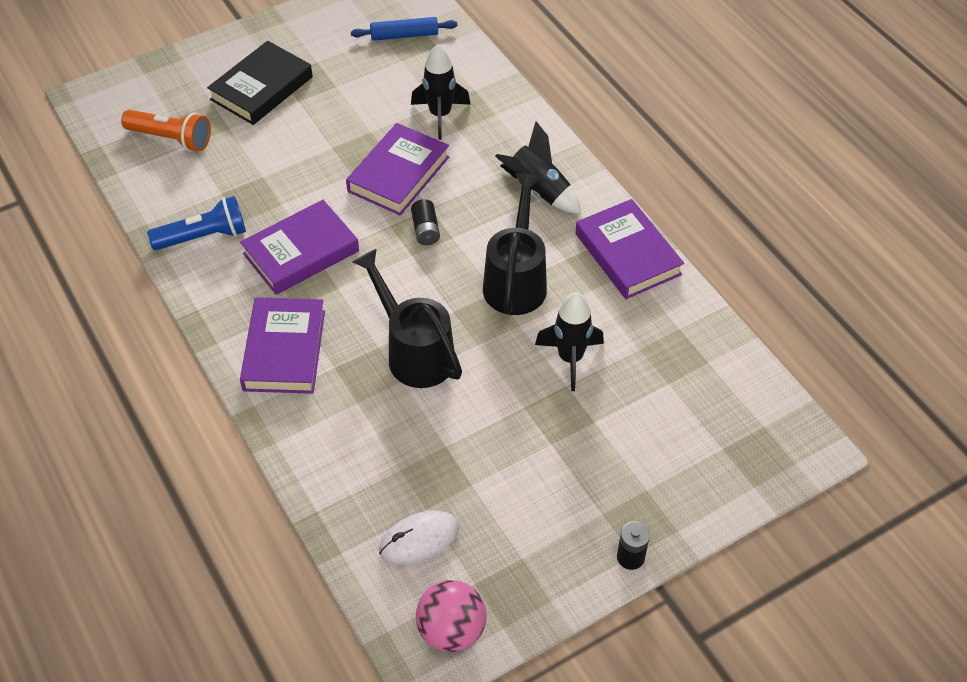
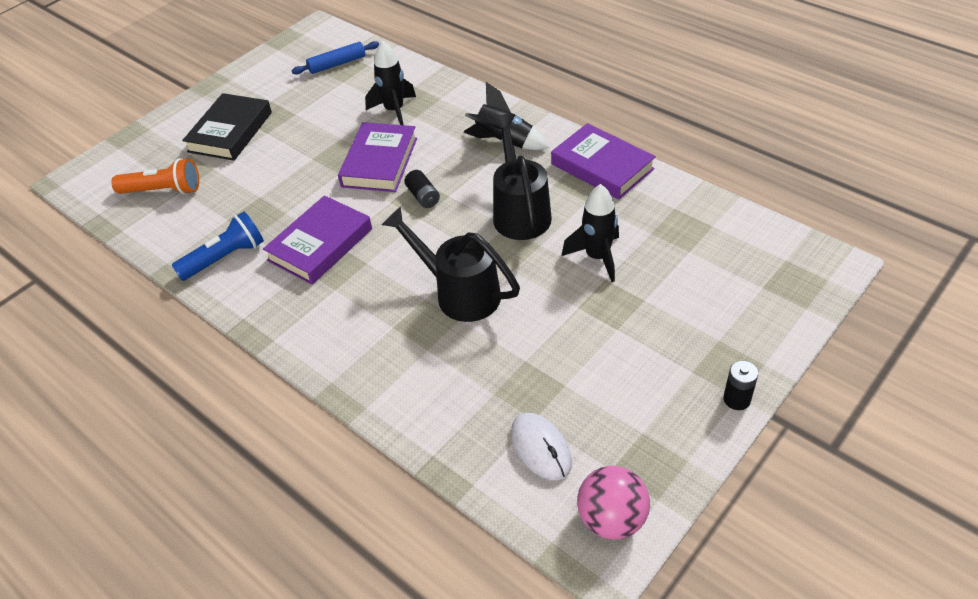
camera: 15 degrees left, 5 degrees down
(284, 350) = (340, 327): purple book -> none
(419, 539) = (541, 448): white mouse -> white mouse turned 75 degrees counterclockwise

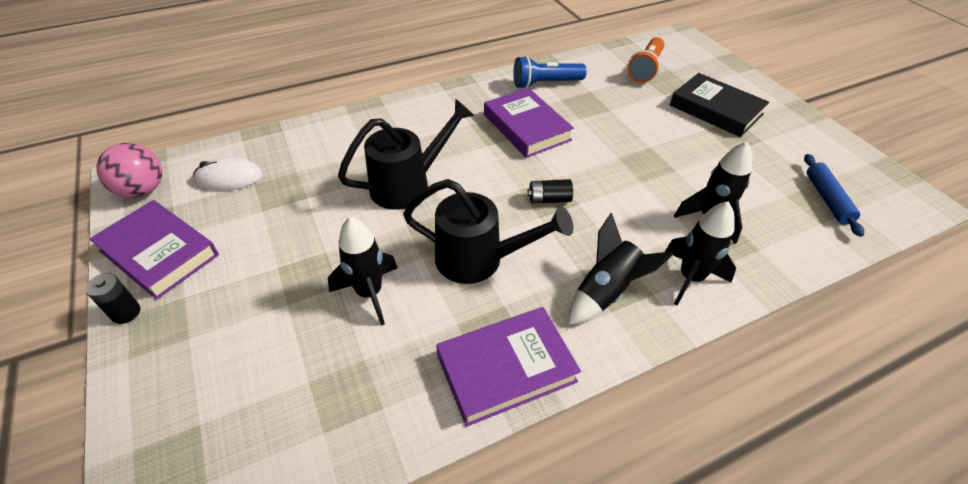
camera: 110 degrees right, 0 degrees up
(225, 257) = (545, 83): blue flashlight -> blue flashlight turned 90 degrees clockwise
(379, 162) = (621, 185): purple book -> purple book (159, 253)
(464, 109) = (690, 278): none -> black rocket

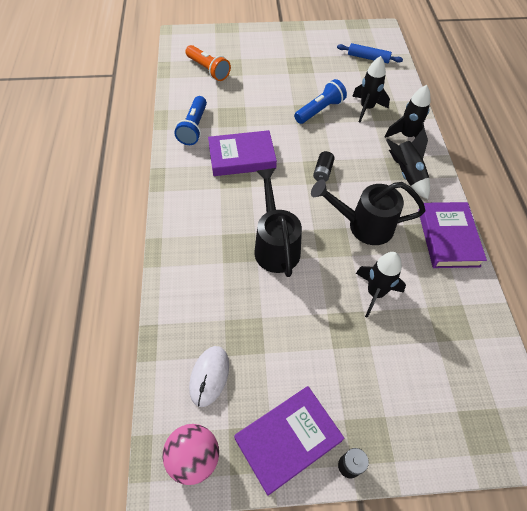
camera: 70 degrees left, 10 degrees up
(478, 260) = (364, 225): black watering can -> black watering can turned 120 degrees counterclockwise
(662, 172) = (320, 110): none -> blue flashlight
(715, 110) = (272, 60): black book -> none

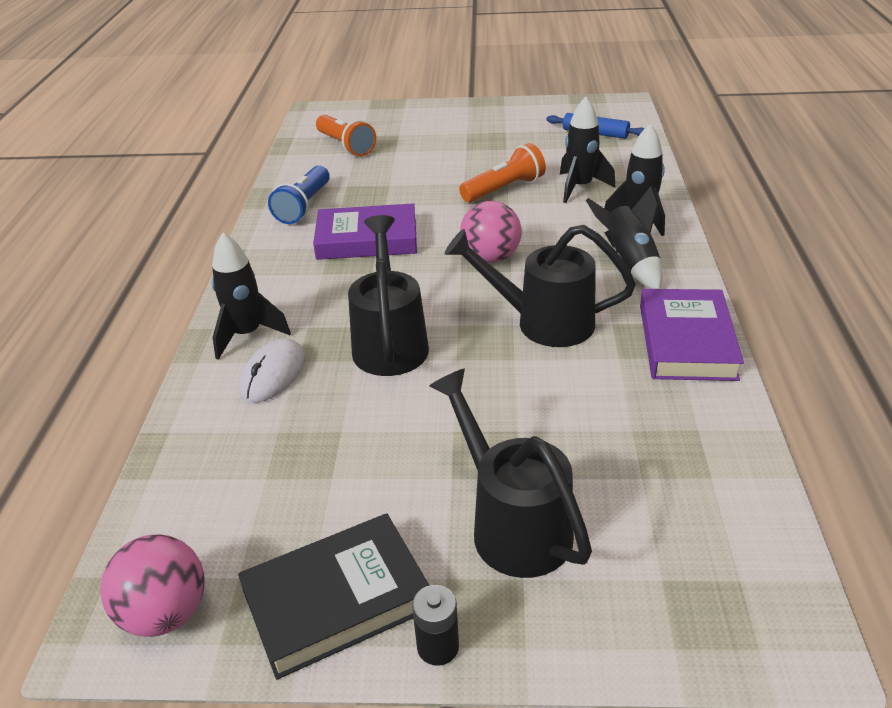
camera: 10 degrees right, 20 degrees down
(209, 376) = (229, 503): white mouse -> white mouse (273, 374)
(288, 439) = (337, 600): purple book -> black book
(320, 110) = (504, 189): blue flashlight -> orange flashlight
(322, 172) = (490, 258): black battery -> pink ball
(373, 380) = (513, 525): none -> black watering can
(375, 293) = (543, 408): black rocket -> black rocket (247, 335)

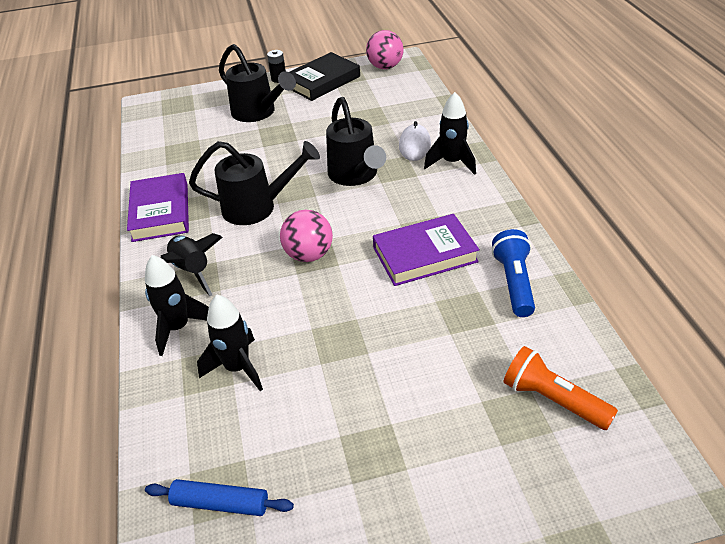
camera: 165 degrees right, 5 degrees up
(504, 189) = (320, 349): orange flashlight -> none

